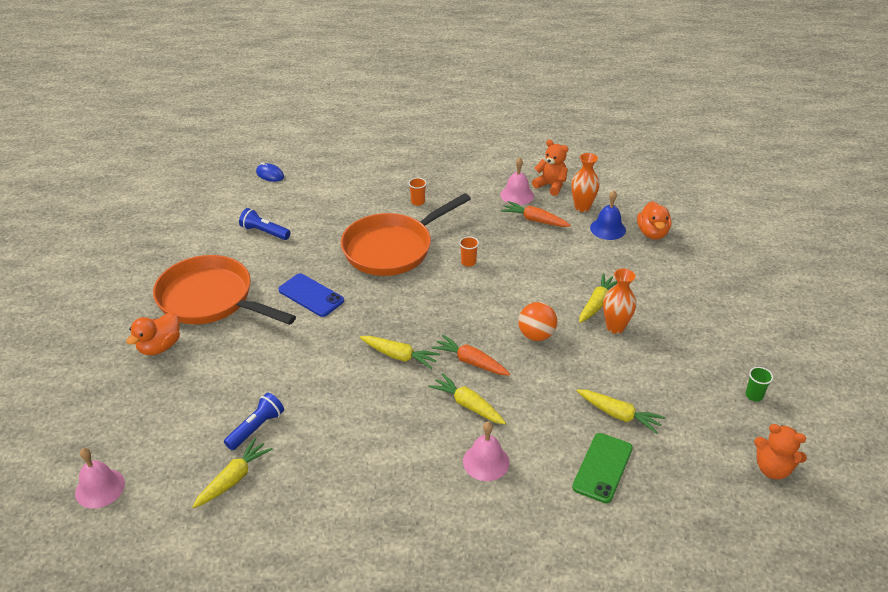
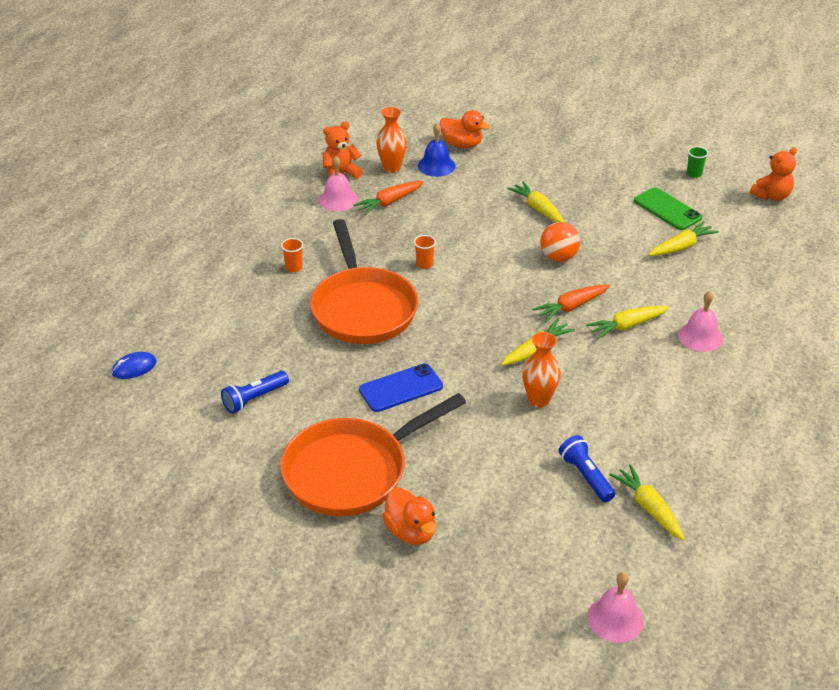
camera: 65 degrees left, 0 degrees up
(602, 468) = (735, 275): green phone -> green phone (667, 209)
(615, 327) = (575, 210): orange vase -> orange vase (538, 400)

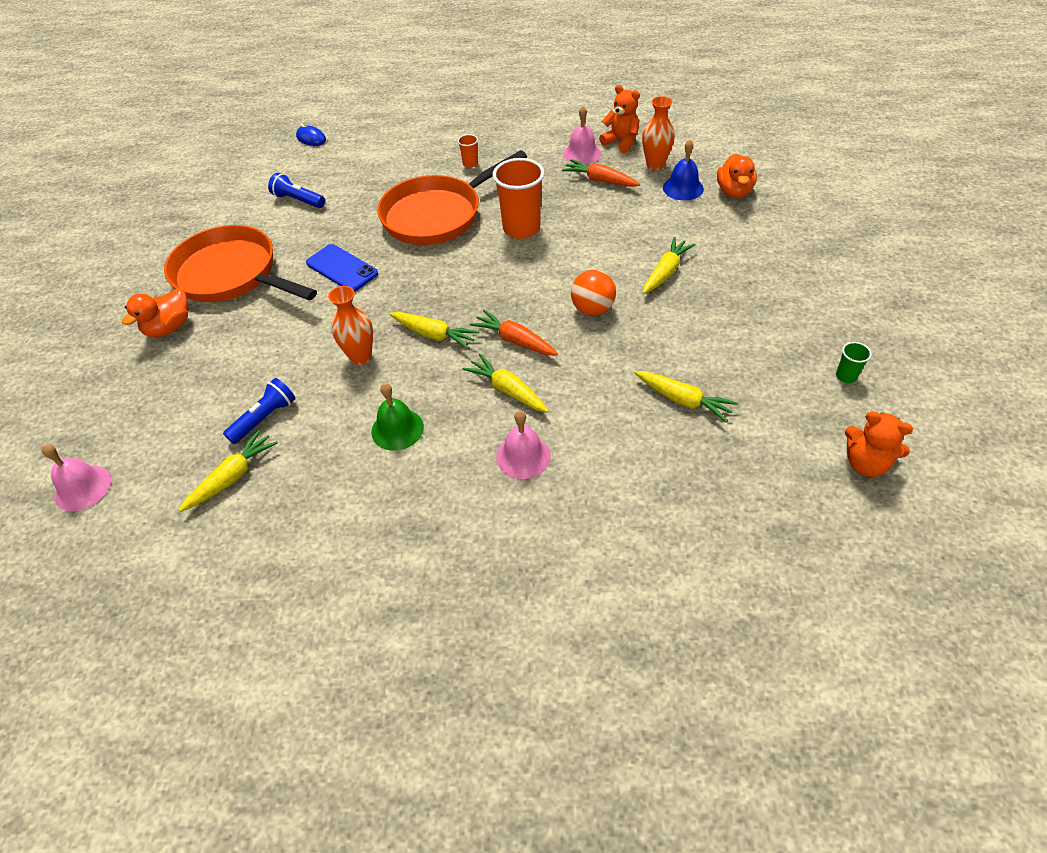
camera: 70 degrees right, 10 degrees up
(424, 264) = (521, 228): orange cup -> orange cup, size x2.20
(640, 396) = (397, 429): none -> green bell
(667, 209) = (749, 370): green phone -> none

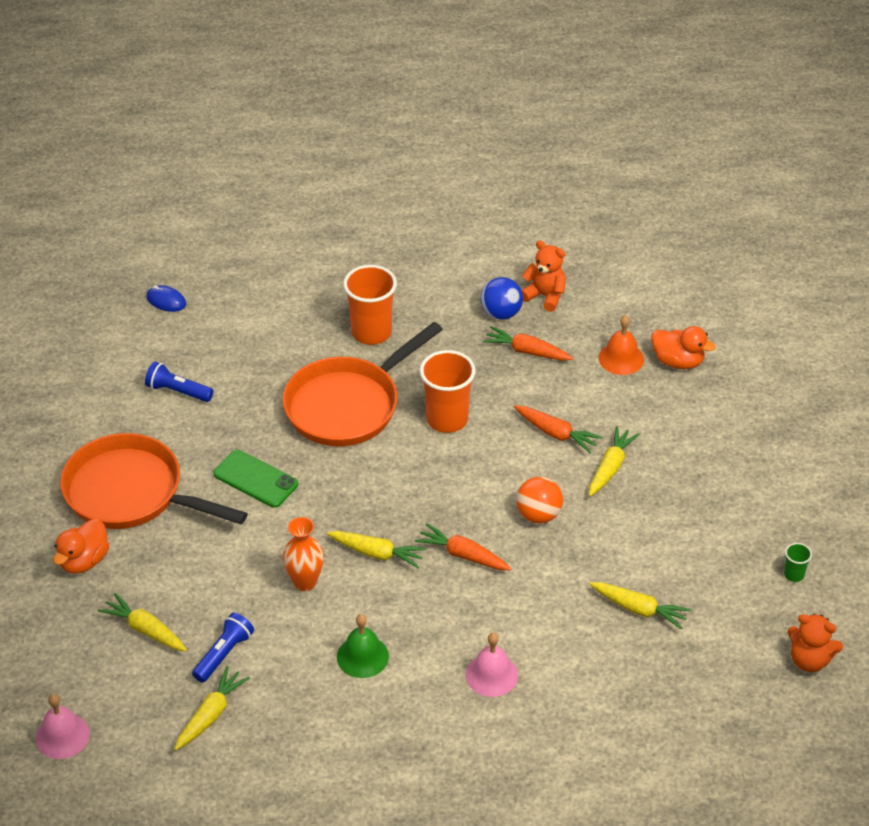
camera: 10 degrees left, 5 degrees down
(342, 268) = (255, 479): blue phone -> green phone
(470, 164) = (371, 332): orange cup -> orange cup, size x2.20
(507, 390) = (465, 609): yellow carrot -> yellow carrot (145, 630)
(582, 153) = (501, 313): pink bell -> blue ball
(617, 243) = (556, 433): none -> orange carrot
(655, 165) = (587, 327): orange vase -> none
(683, 188) = (621, 358): blue bell -> orange bell
(734, 192) = (678, 361): orange duck -> orange duck turned 60 degrees counterclockwise

